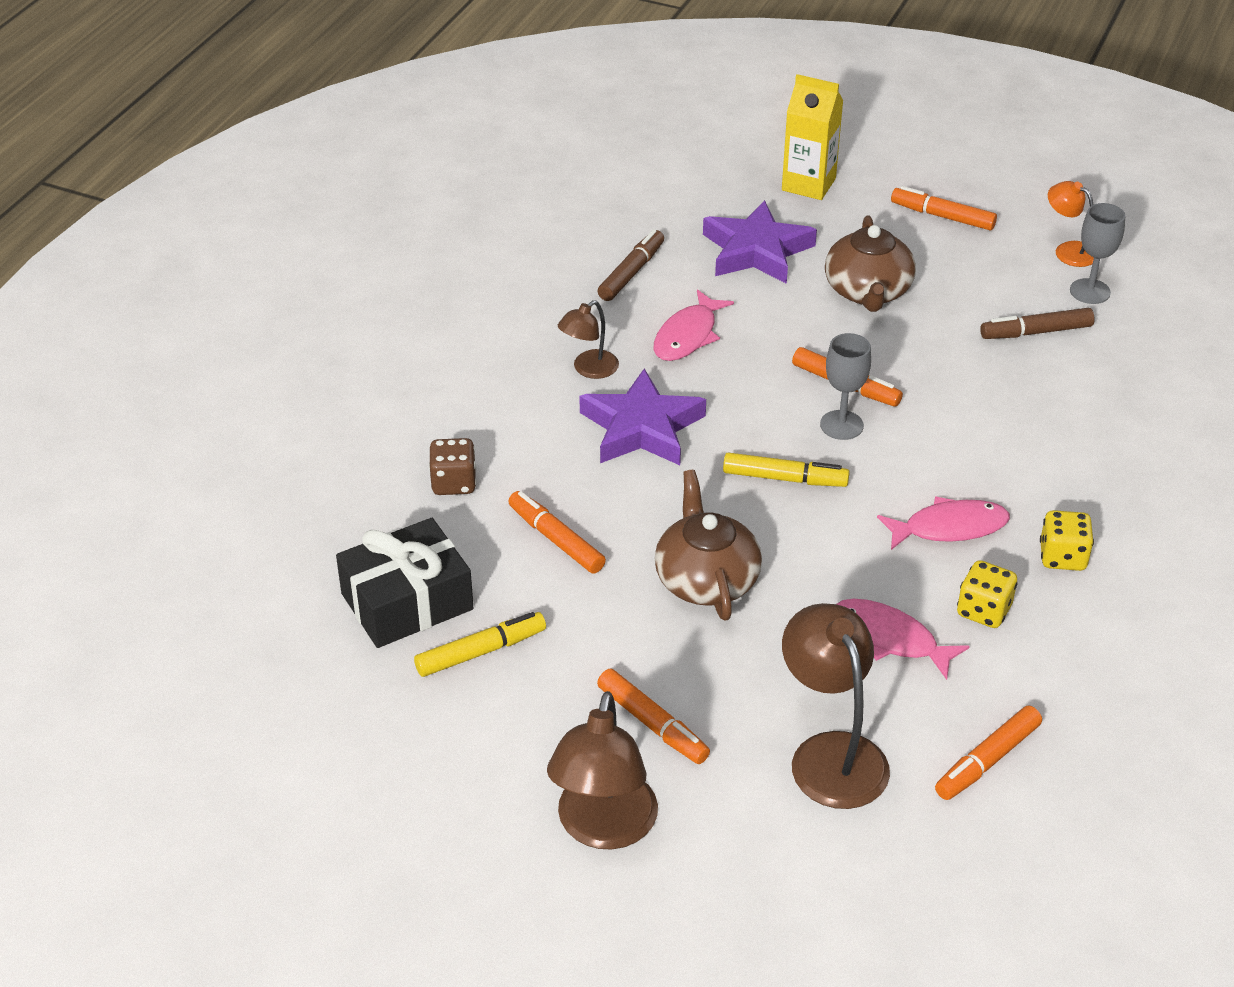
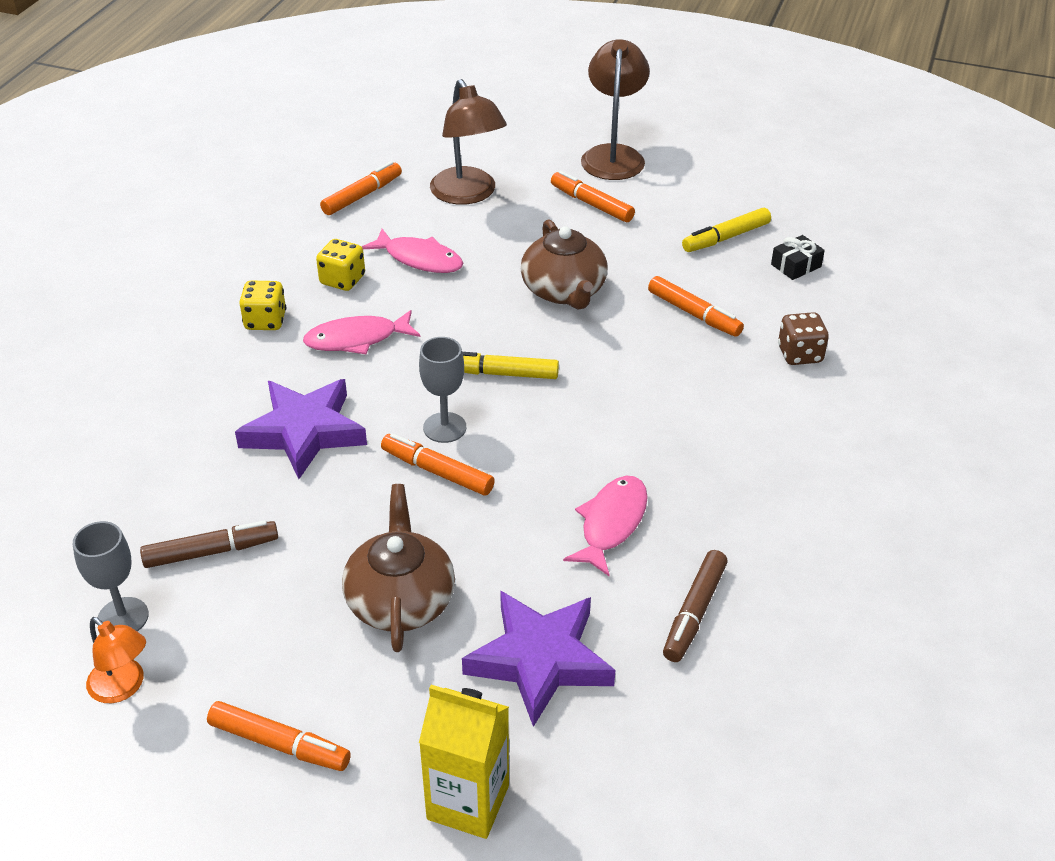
camera: 175 degrees right, 0 degrees up
(407, 601) = (796, 265): black gift -> black gift, size x0.47
(589, 369) = (710, 475): brown lamp -> none
(642, 428) = (641, 414): purple star -> purple star (304, 432)

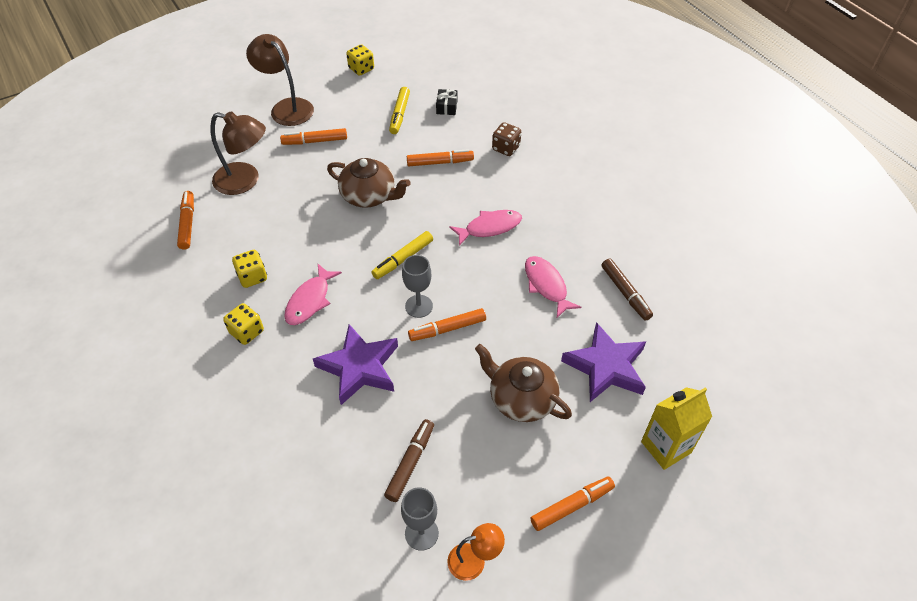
camera: 50 degrees left, 10 degrees up
(419, 259) = (275, 234): pink fish -> pink fish (489, 227)
(755, 167) = (361, 69): none -> yellow dice

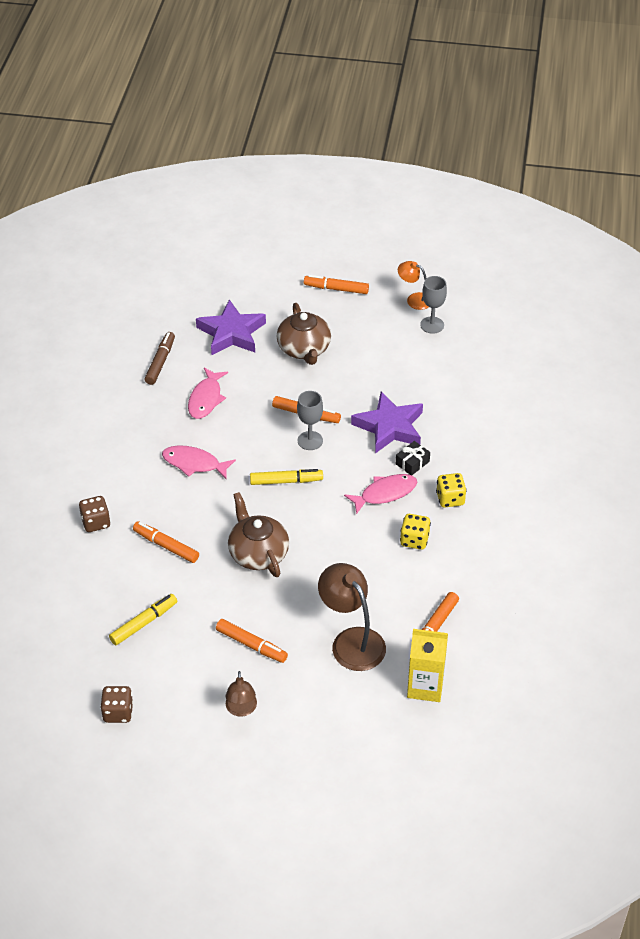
camera: 140 degrees left, 5 degrees down
(286, 107) = (241, 709): brown lamp -> brown lamp, size x0.57
(361, 69) = (118, 712): yellow dice -> brown dice
(410, 463) = (407, 358): brown marker -> none
(447, 107) = (92, 602): black gift -> black gift (412, 463)
(666, 447) = (251, 280): yellow carton -> yellow carton (425, 686)

